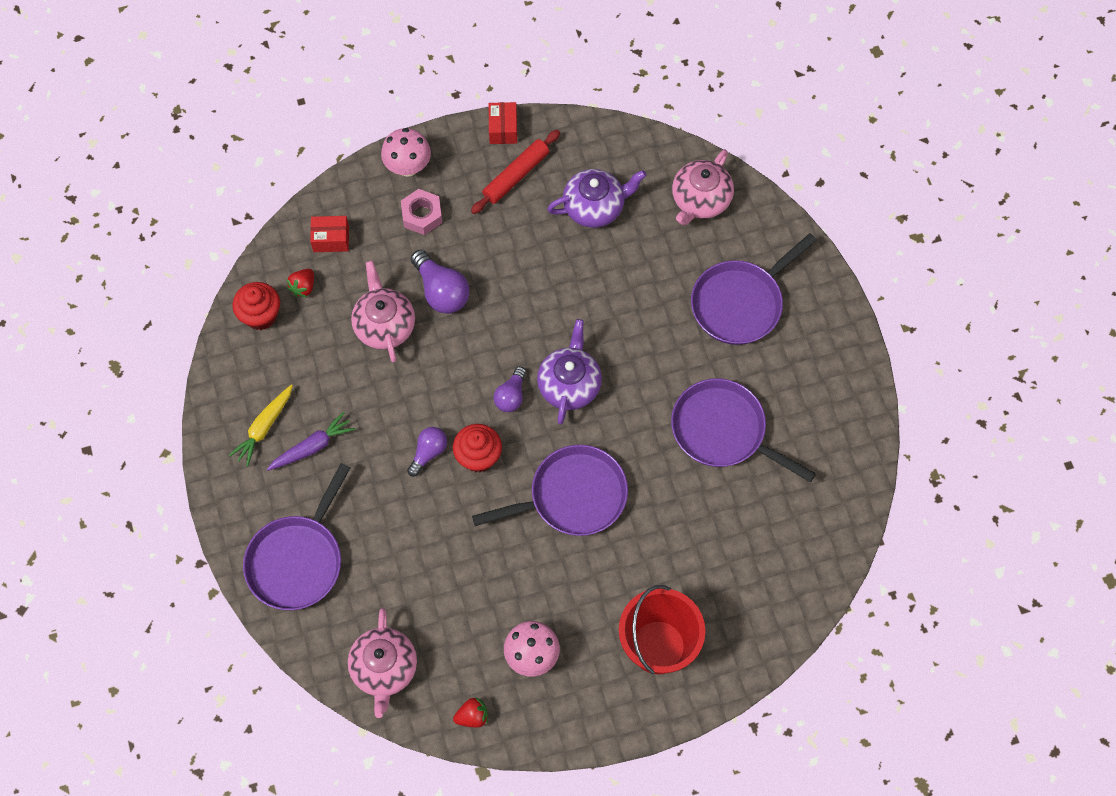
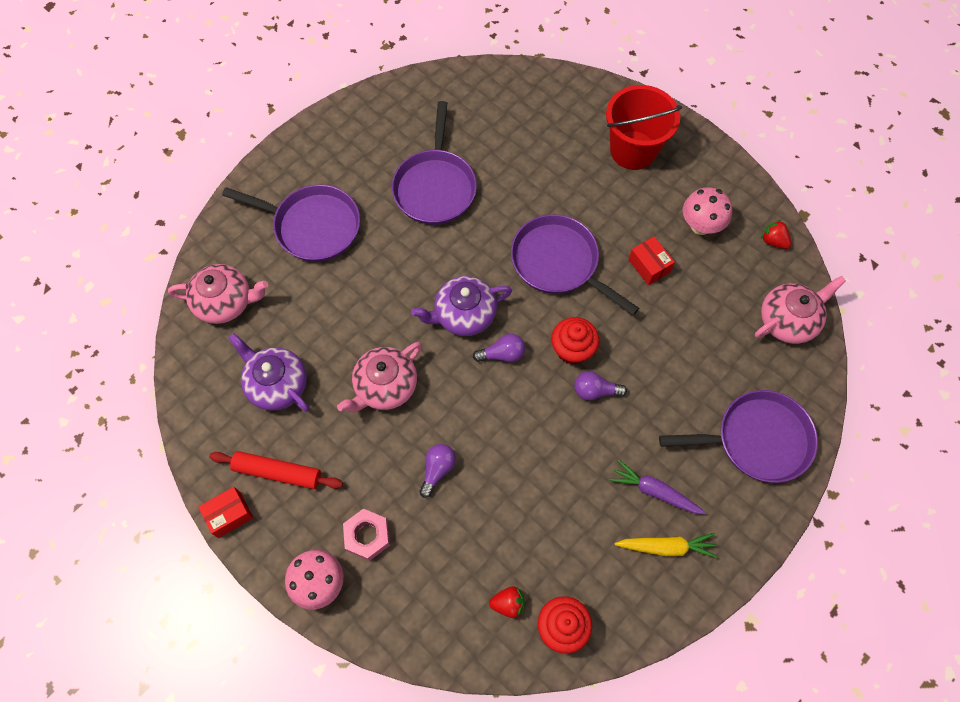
camera: 120 degrees left, 0 degrees up
(331, 239) = (441, 610): red box -> red box (649, 266)
(384, 325) = (501, 500): pink teapot -> pink teapot (385, 386)
(441, 291) = (437, 470): purple light bulb -> purple light bulb, size x0.63

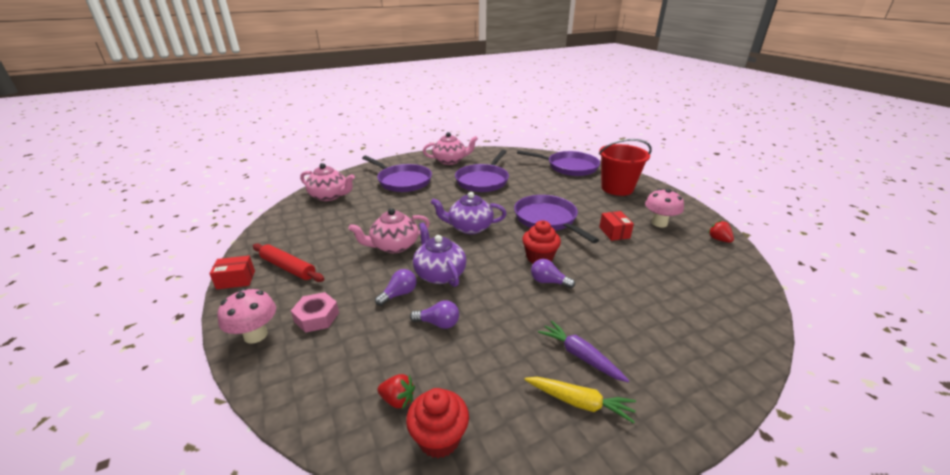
camera: 20 degrees right, 35 degrees down
(277, 384) = (327, 230): purple teapot -> purple teapot (439, 274)
(502, 354) = (485, 249): purple light bulb -> purple light bulb (438, 323)
(757, 440) = (694, 346): purple pan -> purple pan (569, 167)
(788, 320) = (730, 280): pink teapot -> pink teapot (450, 161)

